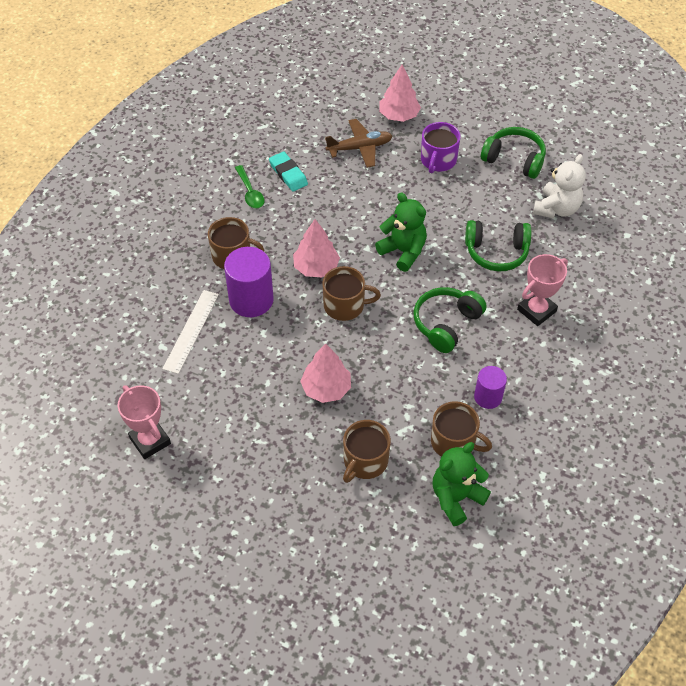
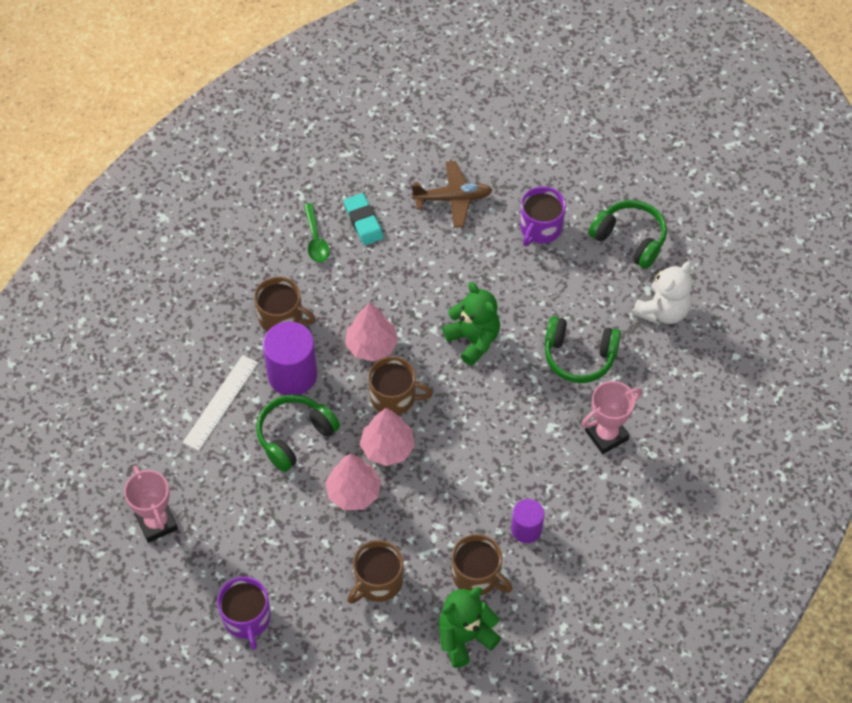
camera: 10 degrees right, 5 degrees up
(250, 512) = (247, 618): none -> purple mug
(398, 115) = (508, 161): pink tree -> pink tree (387, 448)
(446, 324) = (501, 436): green headphones -> green headphones (295, 436)

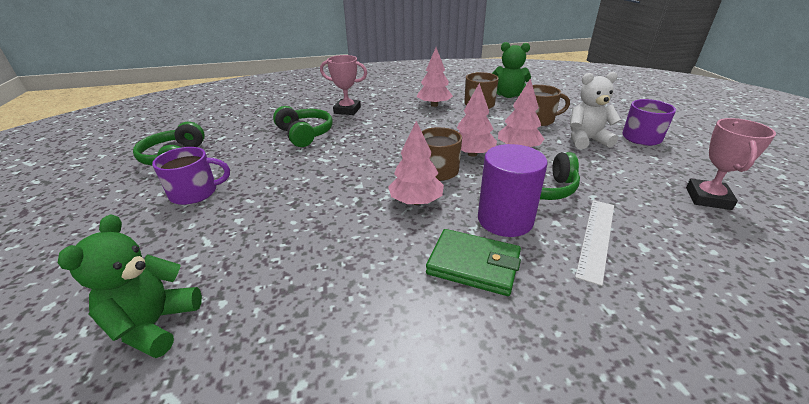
camera: 135 degrees left, 25 degrees down
(221, 402) = (596, 238): white ruler -> white ruler turned 45 degrees counterclockwise
(282, 318) = (473, 265): brown mug -> green wallet
(316, 239) = (353, 314): green spoon -> none
(363, 221) = (286, 294): turquoise eraser -> none
(453, 198) = (194, 253): brown plane -> none
(473, 340) = (344, 167): green teddy bear -> green teddy bear (154, 325)
(526, 529) = (434, 105): purple cylinder -> pink tree
(662, 311) = (235, 128): white teddy bear -> white teddy bear (586, 140)

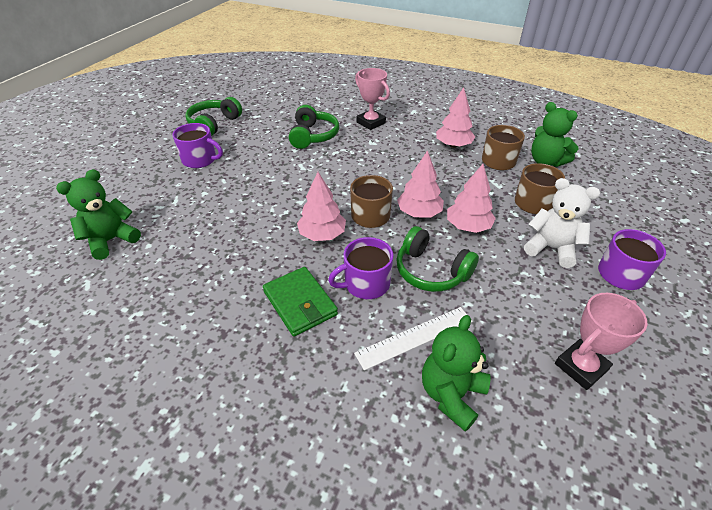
camera: 35 degrees right, 10 degrees up
(505, 220) = (365, 283): purple cylinder -> purple mug
(679, 262) = (451, 394): none -> green teddy bear

